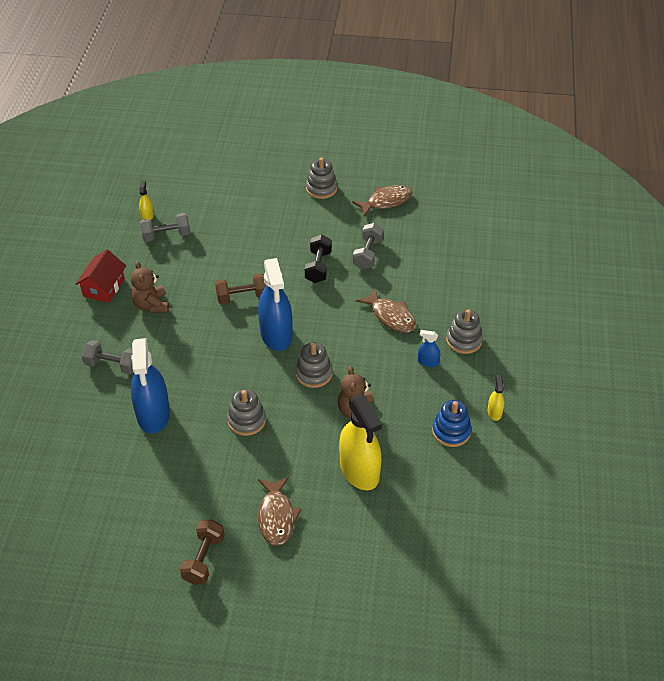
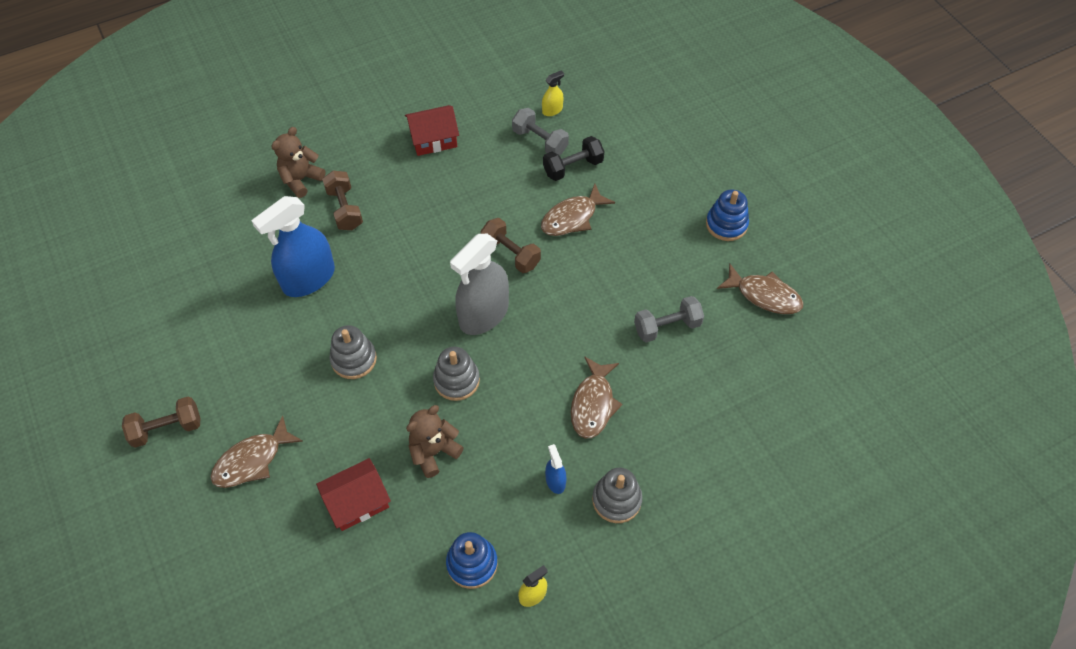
camera: 55 degrees right, 10 degrees up
(112, 365) = (345, 209): grey dumbbell -> brown dumbbell
(151, 305) = (440, 189): brown teddy bear -> brown teddy bear (301, 180)
(245, 253) = (572, 217): none -> brown fish
(276, 334) = (484, 314): blue spray bottle -> grey spray bottle
(318, 267) = (608, 293): black dumbbell -> black dumbbell (573, 167)
(321, 188) = (726, 224): grey stacking toy -> blue stacking toy
(359, 470) = (357, 502): yellow spray bottle -> red house

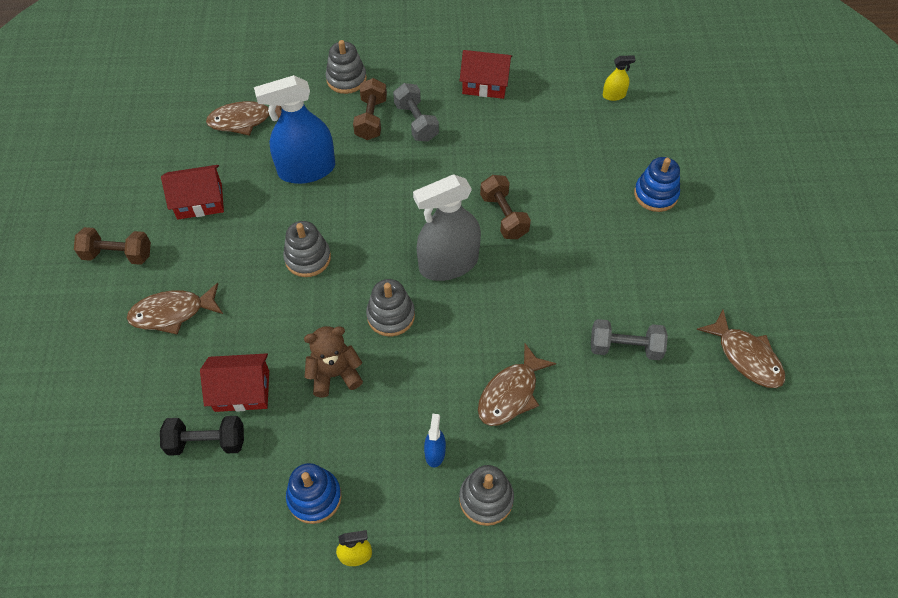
camera: 25 degrees right, 0 degrees up
(220, 347) = (199, 201): none -> red house
(301, 180) = (346, 79): brown teddy bear -> grey stacking toy
(540, 141) = (587, 120): grey dumbbell -> grey dumbbell (416, 122)
(572, 217) = (582, 204): brown fish -> brown fish (245, 120)
(573, 167) = (607, 156): black dumbbell -> black dumbbell (207, 442)
(726, 224) = (740, 269): blue stacking toy -> blue stacking toy (655, 194)

